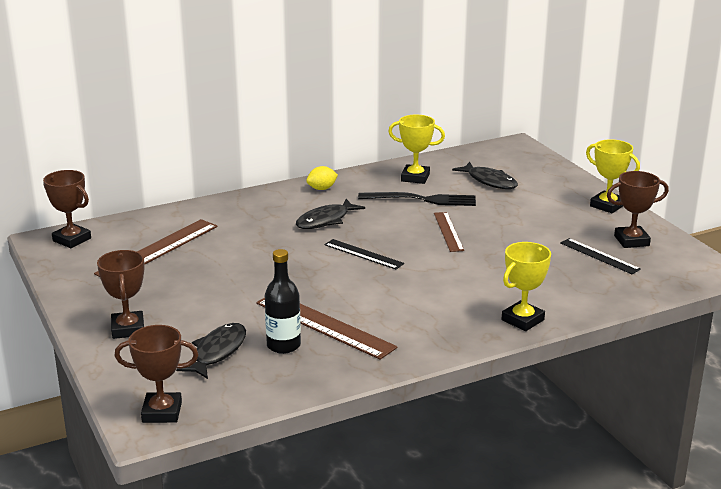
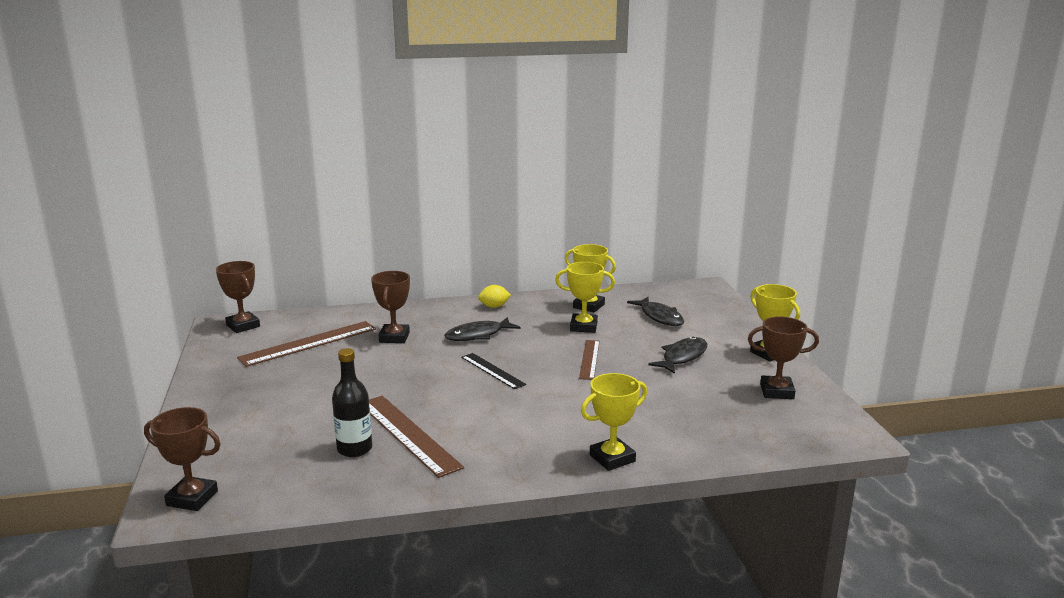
camera: 15 degrees right, 5 degrees down
(128, 329) = (226, 412): brown trophy -> brown trophy (394, 337)
(217, 352) = (288, 446): black fish -> black fish (682, 357)
(423, 199) = (583, 327): black fork -> yellow trophy
(599, 256) = (733, 402): black ruler -> none

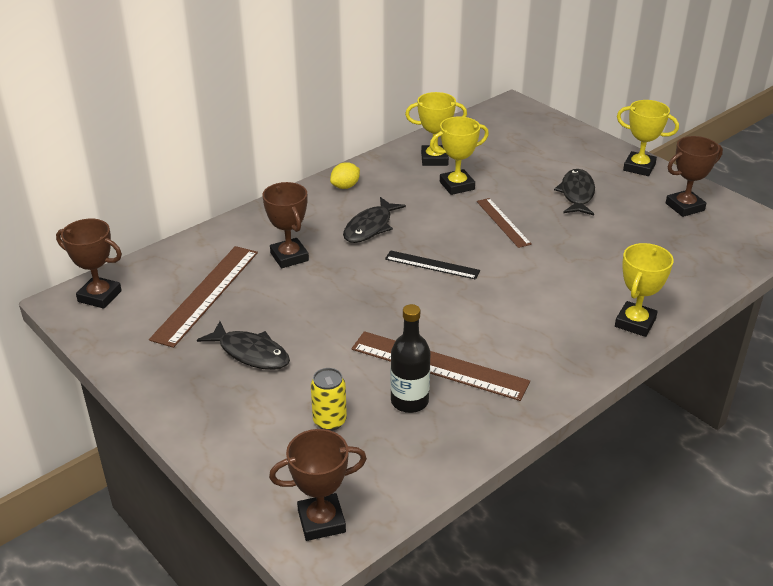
camera: 30 degrees left, 15 degrees up
(283, 441) = (329, 421): none -> yellow can
(660, 317) = (511, 153): black fish -> black fish (250, 353)

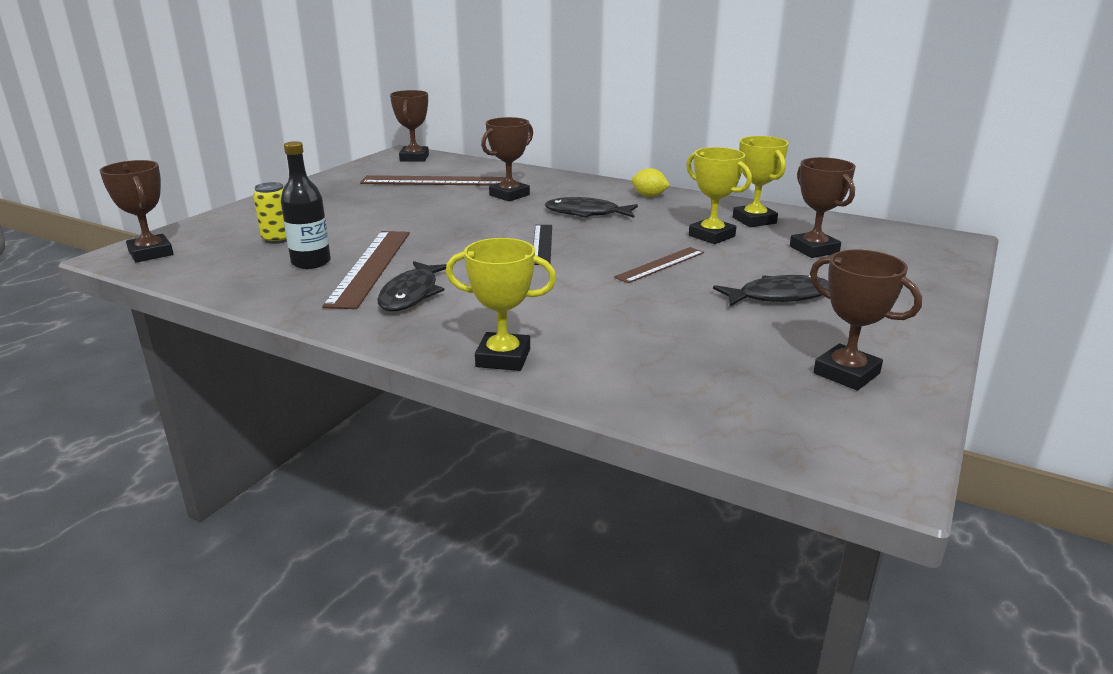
camera: 70 degrees right, 10 degrees down
(250, 353) = (362, 204): black fish -> black fish (411, 294)
(504, 156) = (814, 249): none -> brown trophy
(639, 167) = (916, 330): yellow trophy -> none

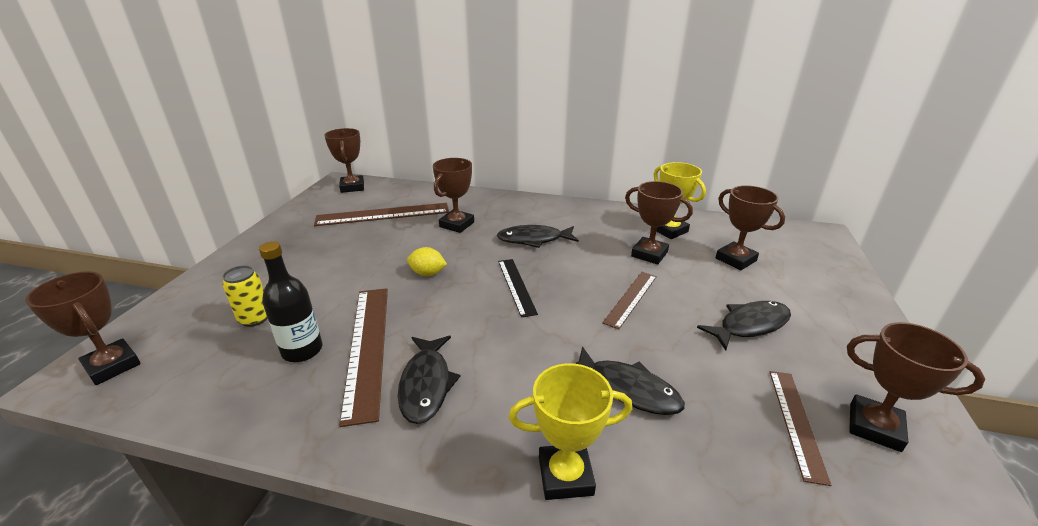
camera: 15 degrees left, 5 degrees up
(604, 320) = (627, 389): none -> black fish
(649, 196) = (572, 211): yellow lemon -> yellow lemon (427, 273)
(711, 236) = (649, 254): yellow trophy -> brown trophy
(762, 360) = (796, 422): none -> brown ruler

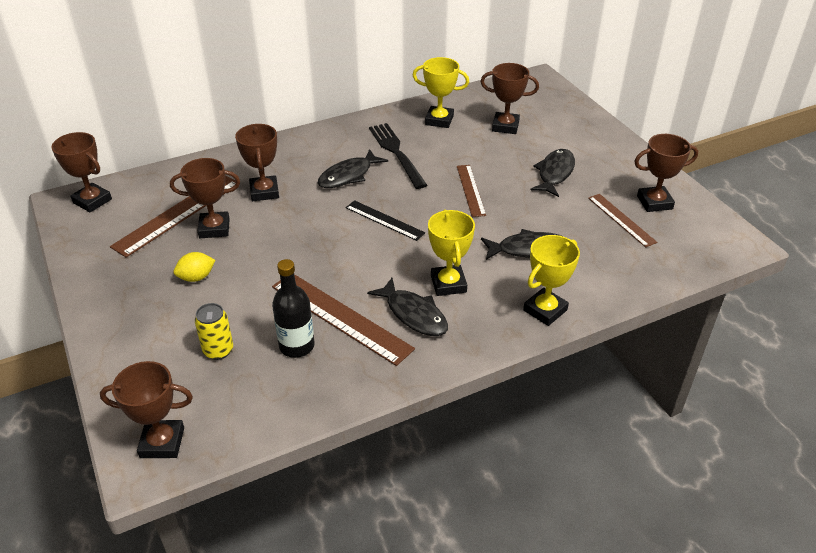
camera: 40 degrees left, 10 degrees up
(427, 273) = (303, 245): yellow lemon -> yellow lemon (196, 277)
(497, 375) = (448, 284): none -> yellow trophy
(597, 239) = (396, 152): none -> black fork
(649, 254) = (446, 148): brown trophy -> brown trophy (214, 228)

